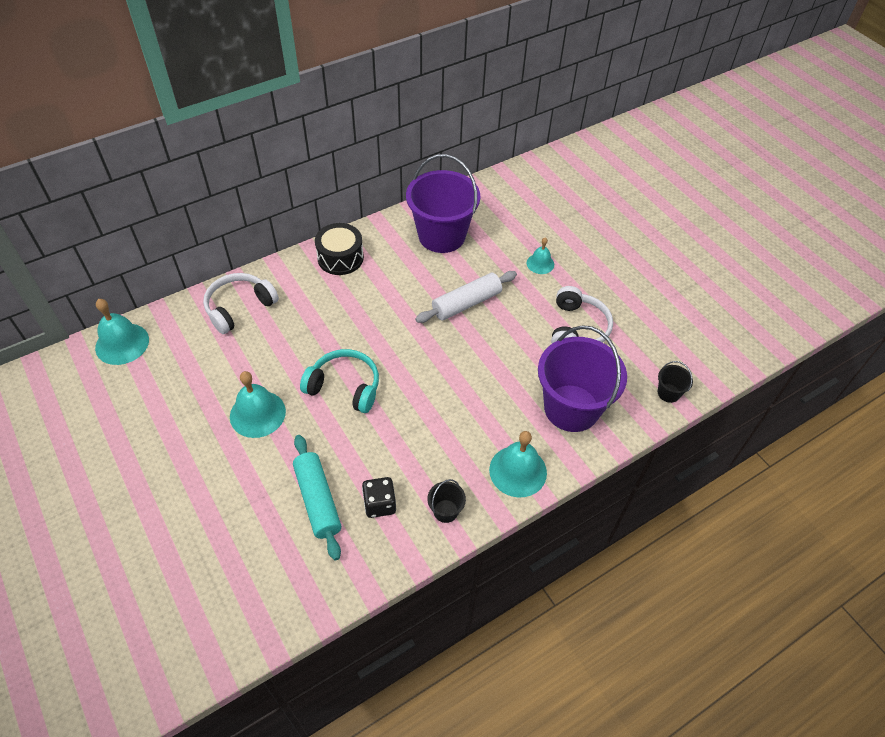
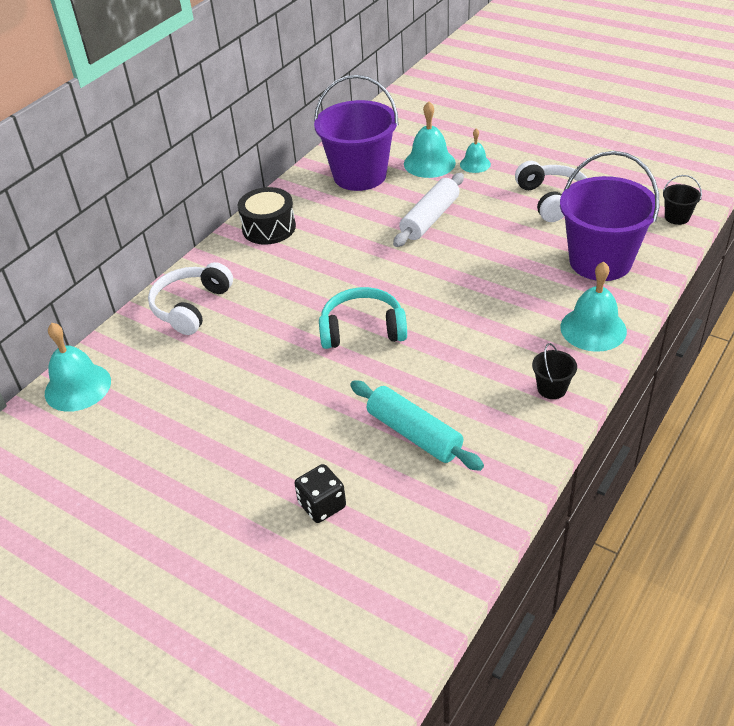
camera: 20 degrees left, 10 degrees down
(257, 413) = (287, 387): turquoise bell -> turquoise bell (429, 163)
(379, 504) = (481, 410): black dice -> black dice (322, 505)

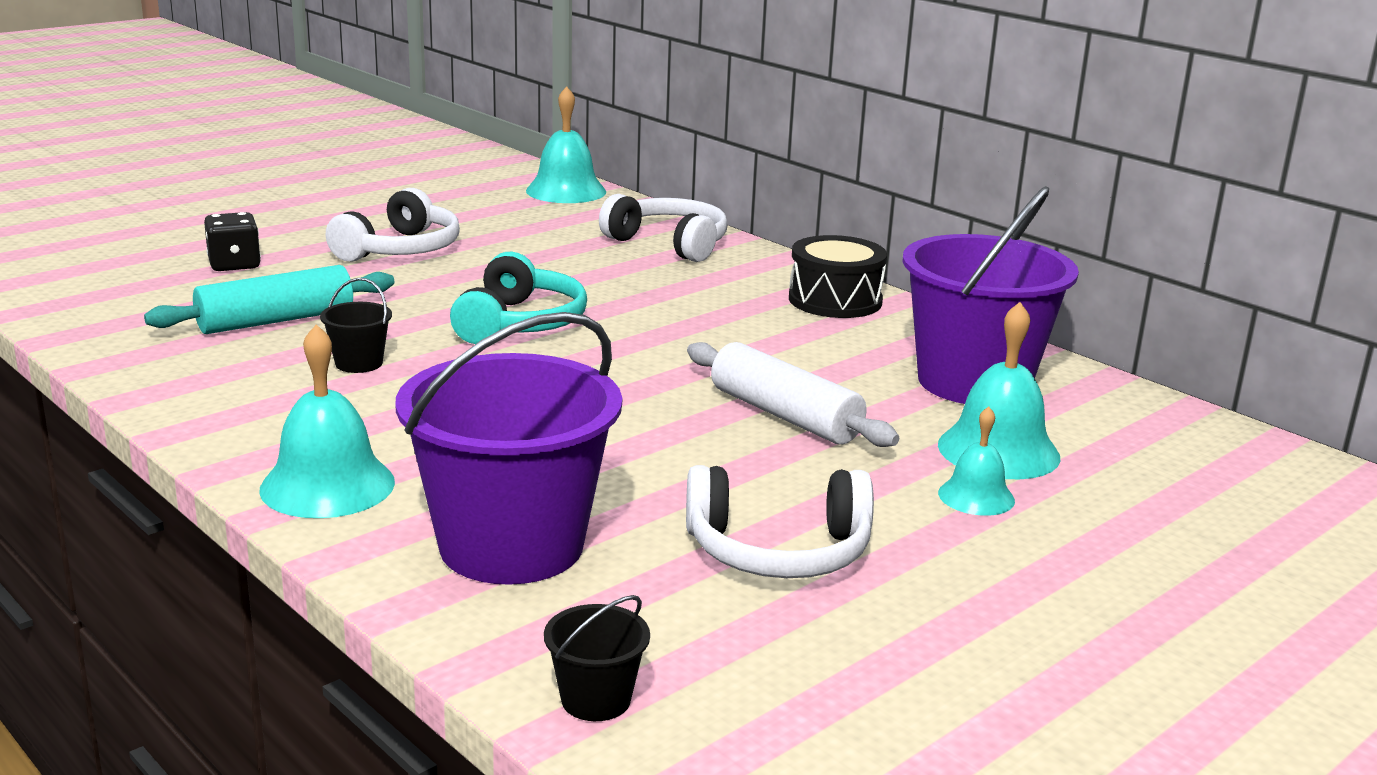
camera: 100 degrees right, 20 degrees down
(252, 428) = (400, 250): none -> white headphones
(551, 388) = (237, 418): black bucket -> black bucket (359, 363)

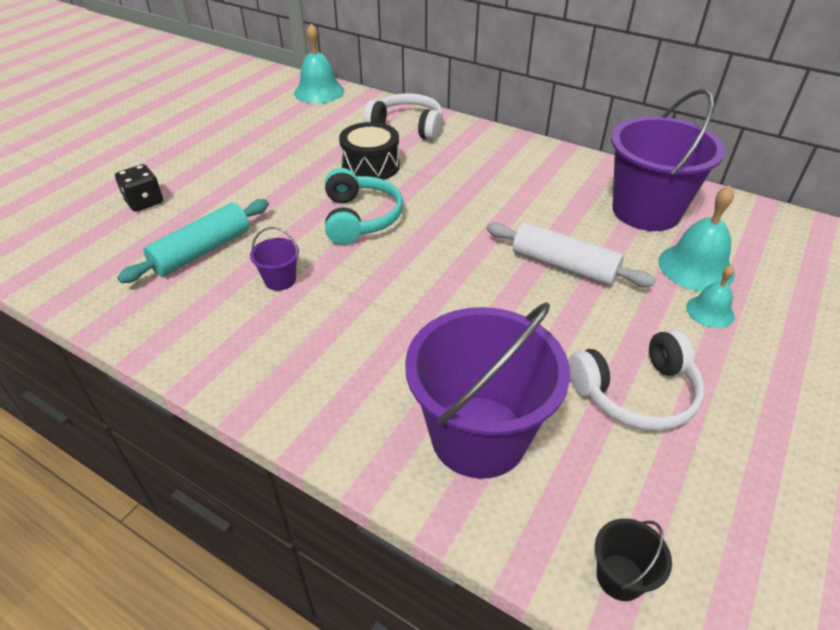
camera: 15 degrees left, 20 degrees up
(327, 485) = (327, 409): turquoise bell -> none
(359, 363) = (280, 280): black bucket -> purple bucket
(400, 250) = (246, 165): white headphones -> none
(835, 300) = (529, 157): black drum -> black drum (370, 166)

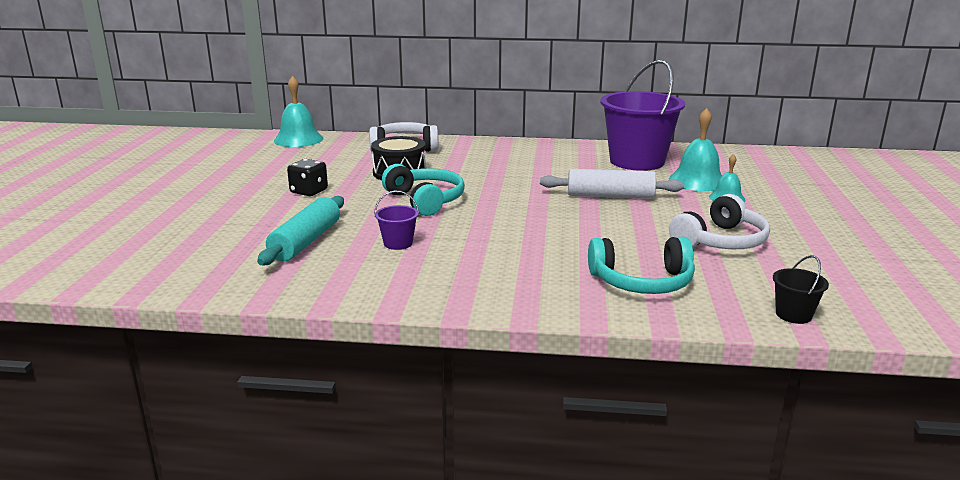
camera: 25 degrees left, 20 degrees down
(144, 202) = (209, 225): black dice -> black dice (309, 191)
(478, 436) = (642, 282): purple bucket -> turquoise headphones

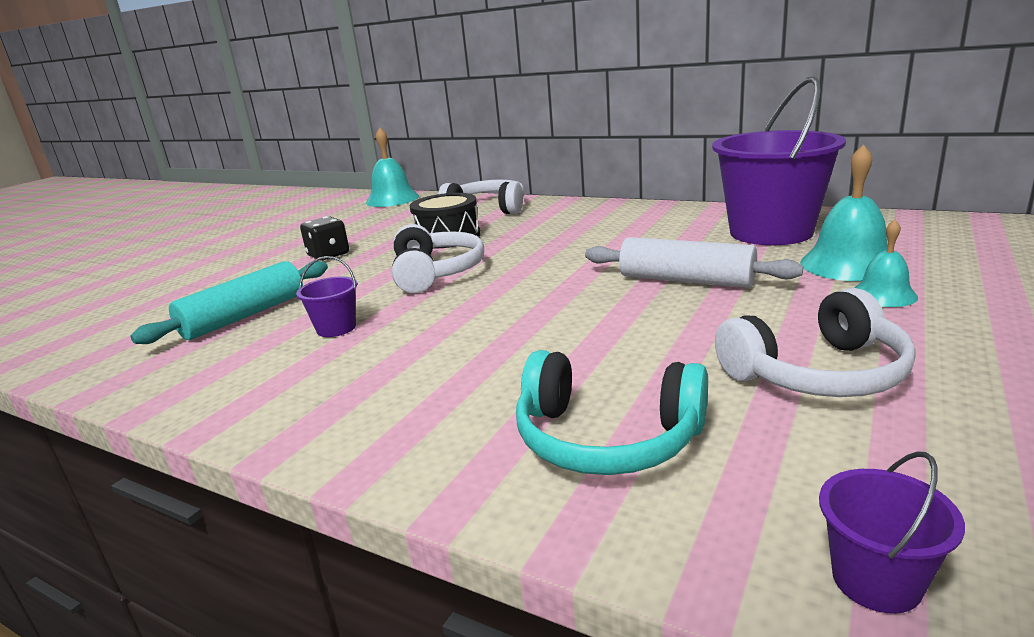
camera: 25 degrees right, 0 degrees up
(425, 200) = (435, 273): turquoise headphones -> white headphones
(793, 315) = (876, 580): black bucket -> purple bucket

